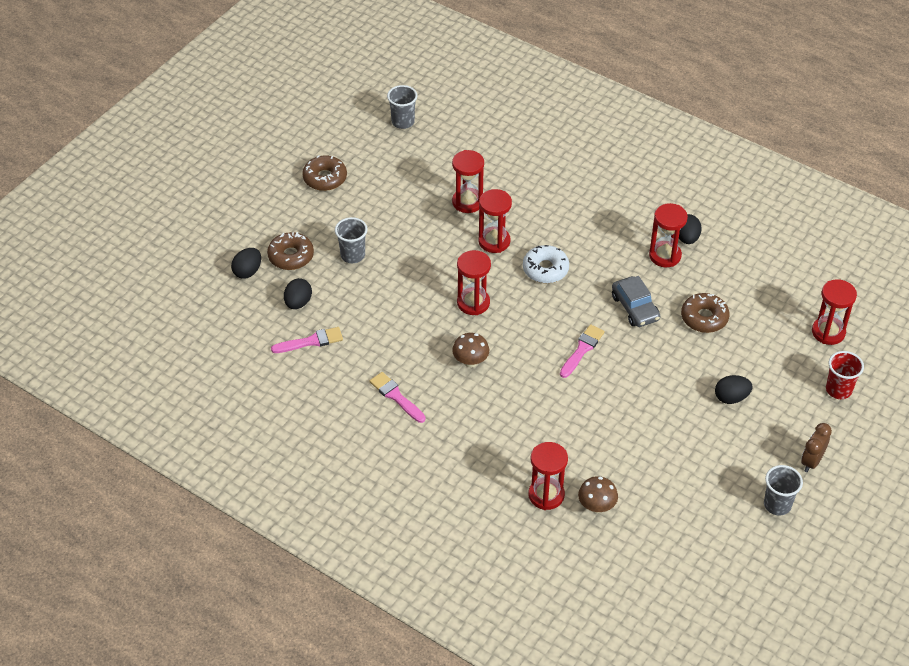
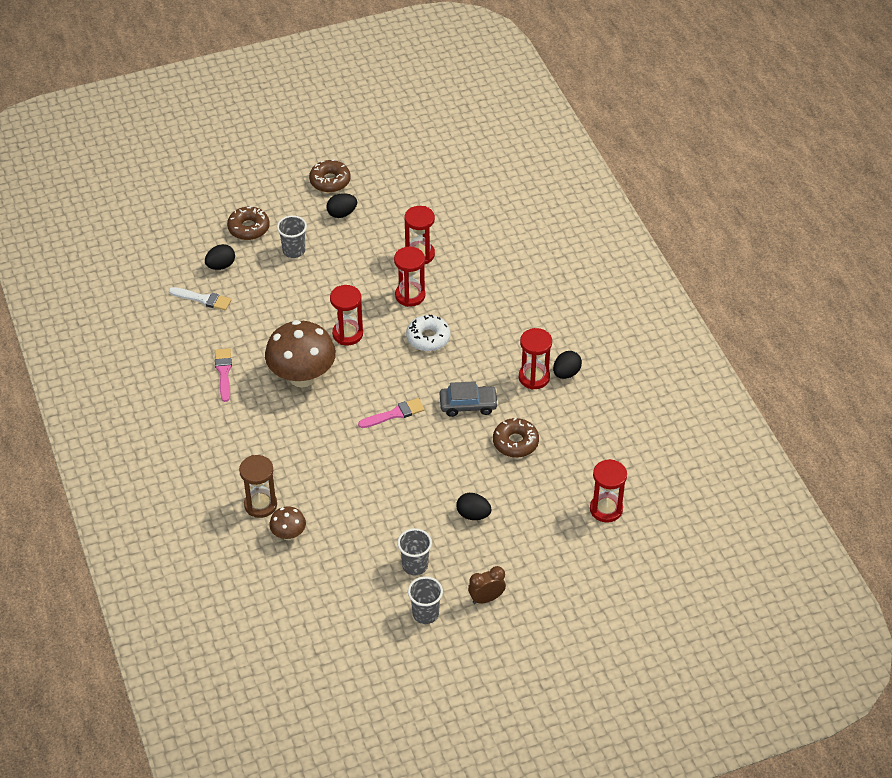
camera: 35 degrees right, 0 degrees up
(247, 271) = (207, 223): black egg -> black egg (342, 213)
(311, 341) = (203, 299): pink brush -> white brush
(403, 122) = (432, 166): grey cup -> grey cup (415, 565)
(470, 362) = (302, 377): brown mushroom -> brown mushroom, size x2.06
(546, 495) = (260, 504): red hourglass -> brown hourglass
(635, 308) = (468, 405): grey car -> grey car turned 105 degrees counterclockwise
(838, 390) = (566, 558): red cup -> none

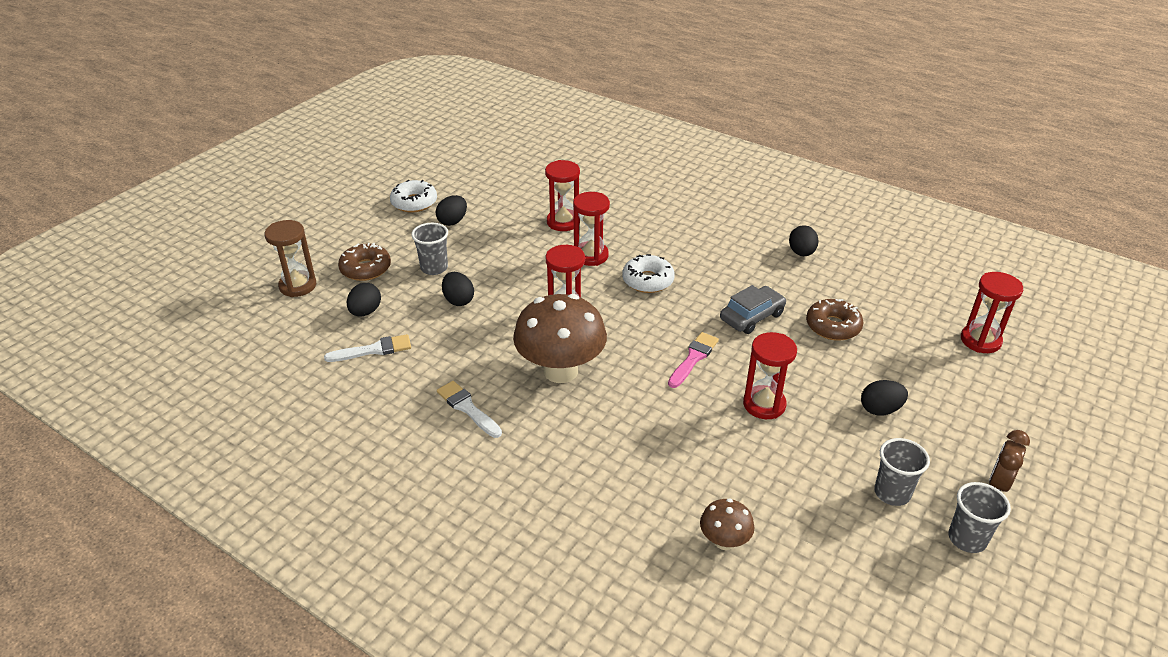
camera: 35 degrees left, 10 degrees down
(224, 372) = (467, 408): pink brush -> white brush
(260, 504) = (656, 526): brown hourglass -> brown hourglass (298, 286)
(286, 287) = (458, 300): none -> black egg
(330, 181) = (414, 202): brown donut -> white donut
(534, 377) = (779, 268): red hourglass -> red hourglass (764, 404)

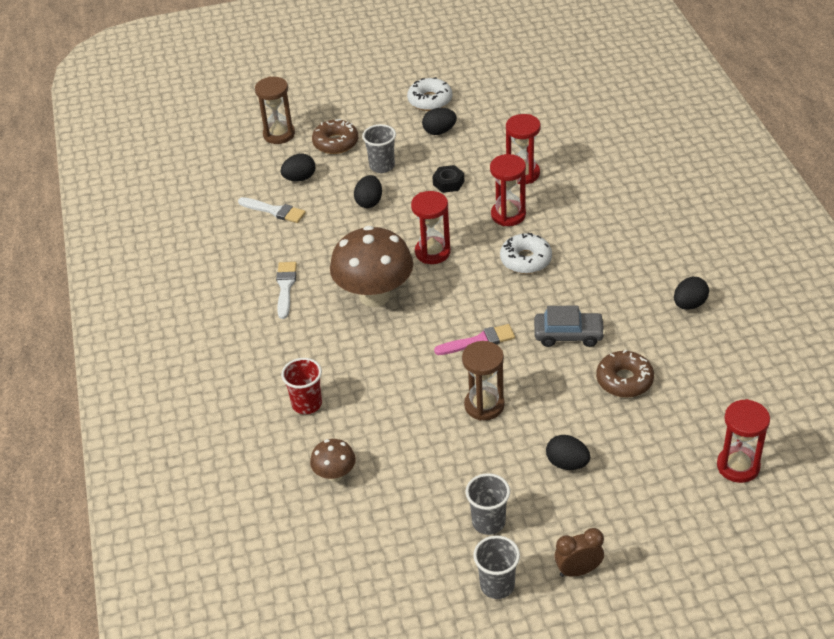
camera: 45 degrees right, 5 degrees up
(510, 255) = (448, 183): none -> black nut
(619, 496) = (307, 404): none -> red cup
(764, 404) = (484, 405): red hourglass -> brown hourglass

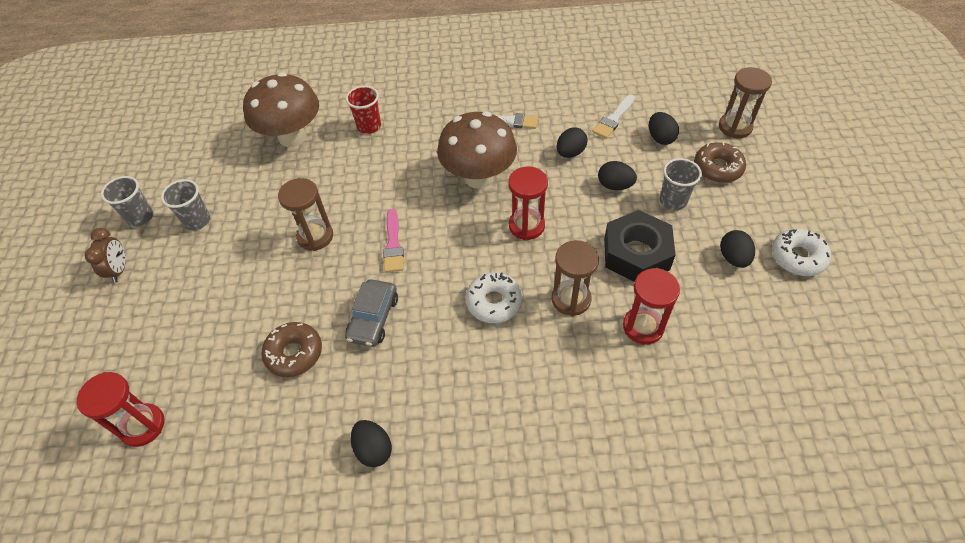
camera: 100 degrees right, 10 degrees up
(335, 474) = (292, 137): brown mushroom -> brown mushroom, size x2.06
(448, 183) = (636, 253): black nut -> black nut, size x2.05
(508, 215) = (571, 299): red hourglass -> brown hourglass
(567, 463) = (223, 284): black egg -> black egg (570, 153)

